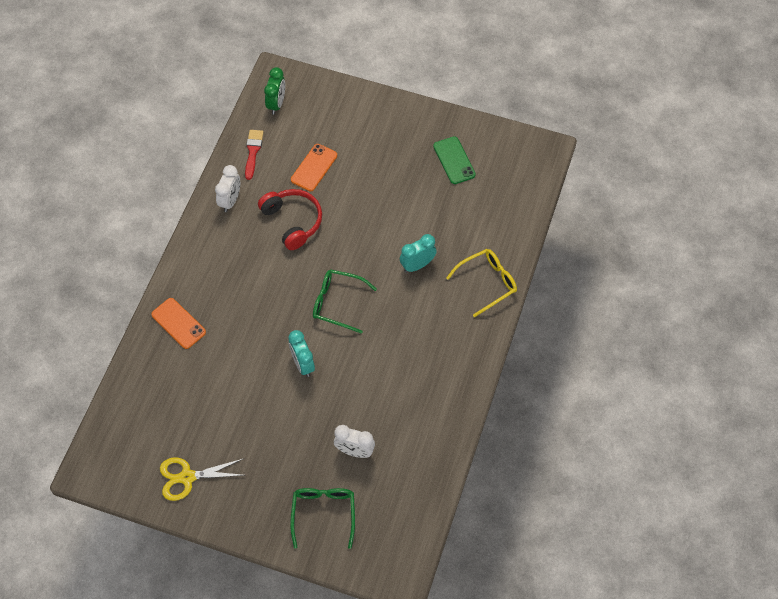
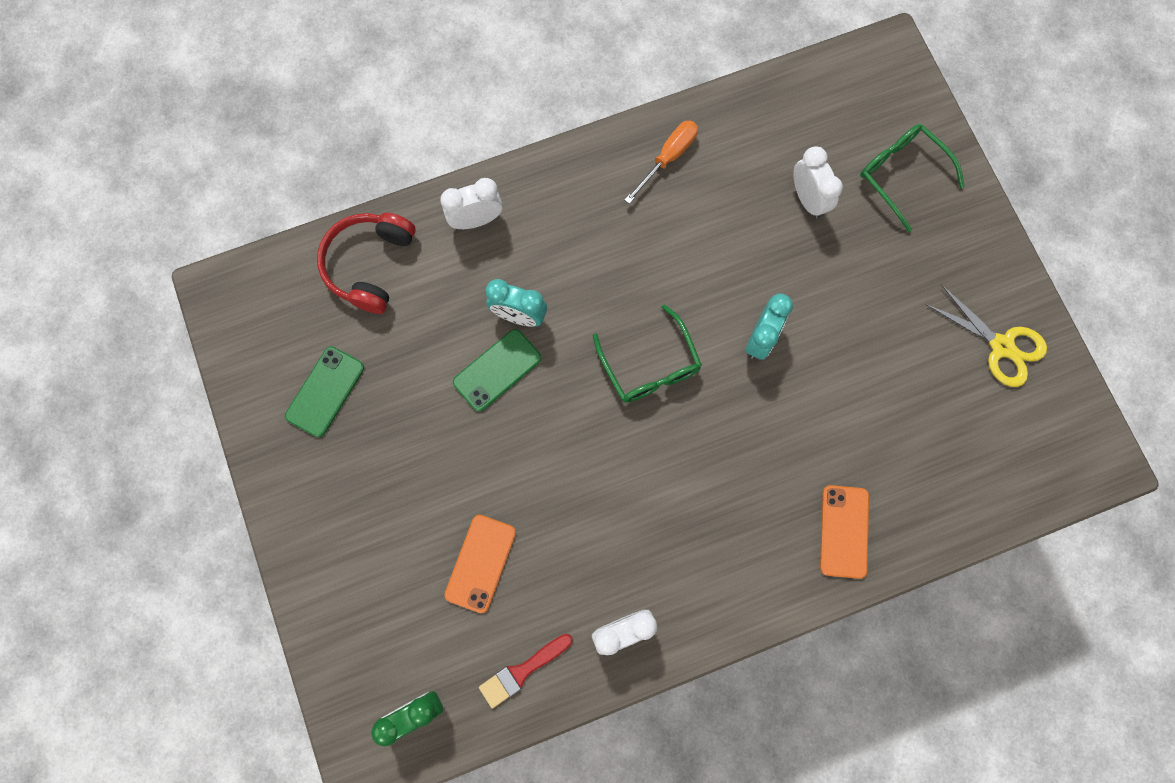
camera: 130 degrees left, 15 degrees up
(293, 221) = (584, 518): red headphones -> red headphones (369, 265)
(314, 167) = (480, 563): orange phone -> orange phone turned 60 degrees counterclockwise
(323, 513) = (901, 175): green glasses -> green glasses turned 90 degrees clockwise
(398, 236) = (497, 370): none -> green phone
(441, 400) = (668, 158): none -> orange screwdriver
(487, 283) = (476, 220): yellow glasses -> white clock

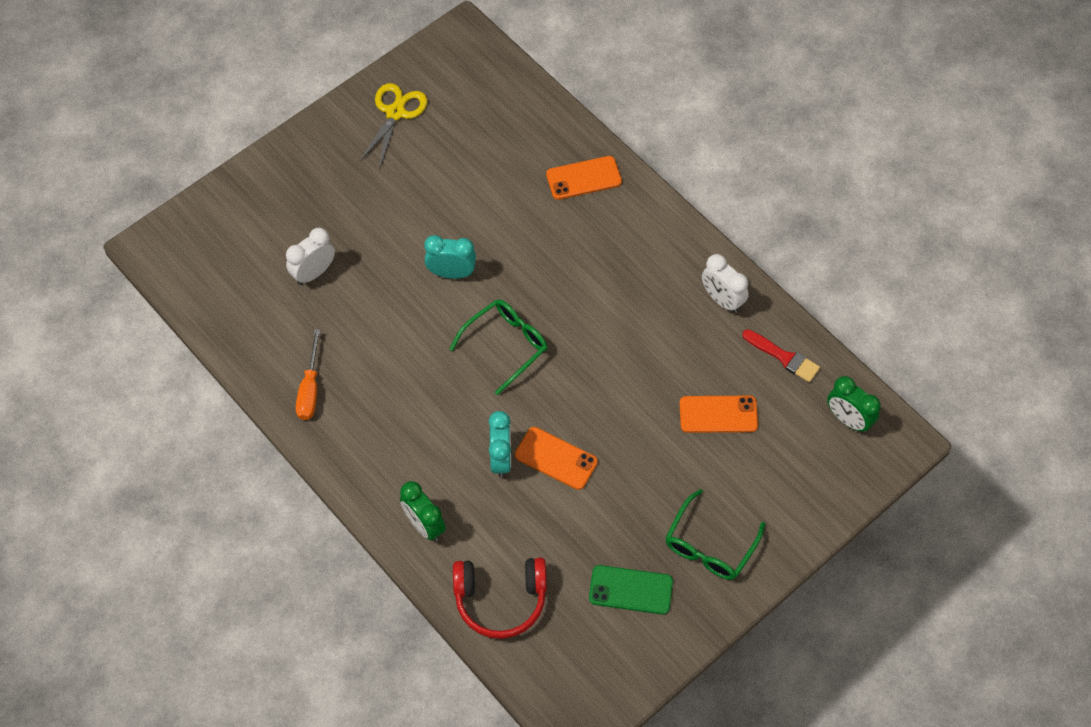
camera: 110 degrees left, 15 degrees down
(476, 220) = (424, 525): white clock -> green clock
(497, 370) = (556, 458): green phone -> orange phone
(668, 158) = (310, 389): orange screwdriver -> orange screwdriver turned 105 degrees counterclockwise
(901, 175) = (268, 212): green glasses -> green glasses (709, 546)

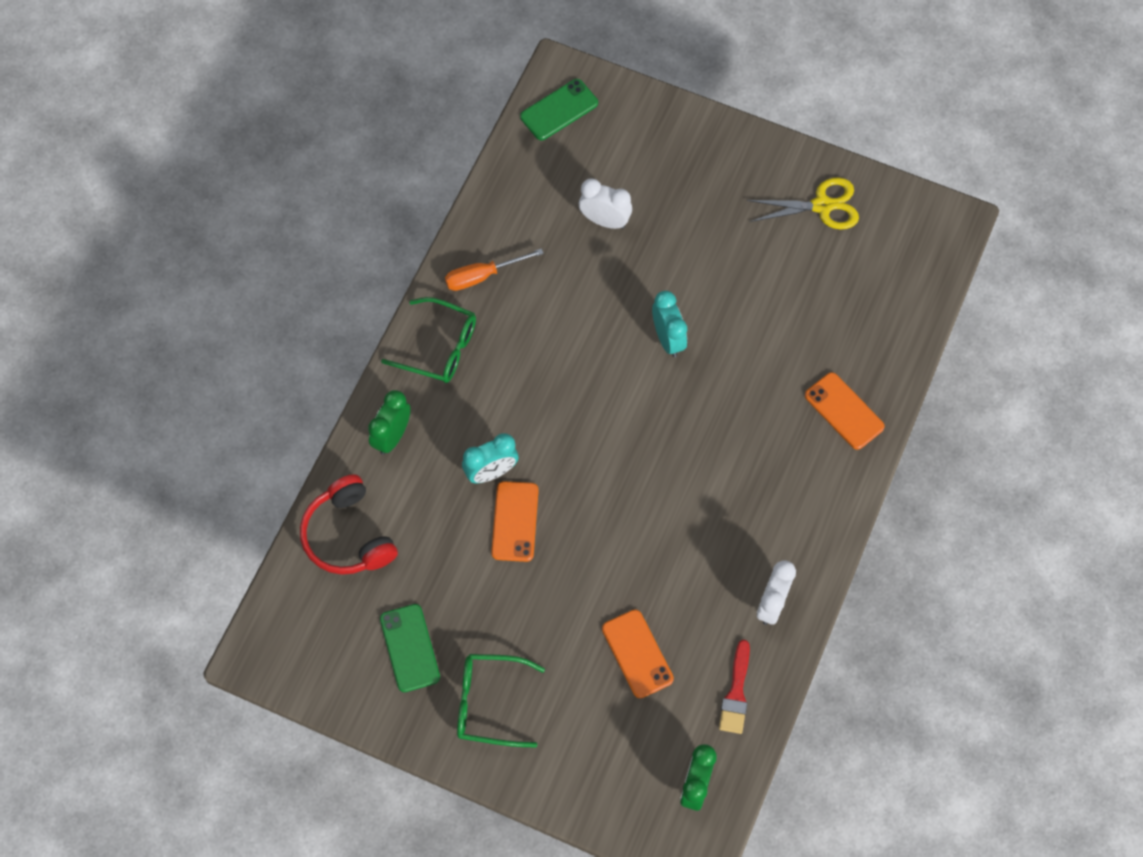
camera: 65 degrees right, 5 degrees up
(184, 262) = (559, 110): none -> green phone
(506, 345) = (614, 423): green glasses -> green glasses (440, 348)

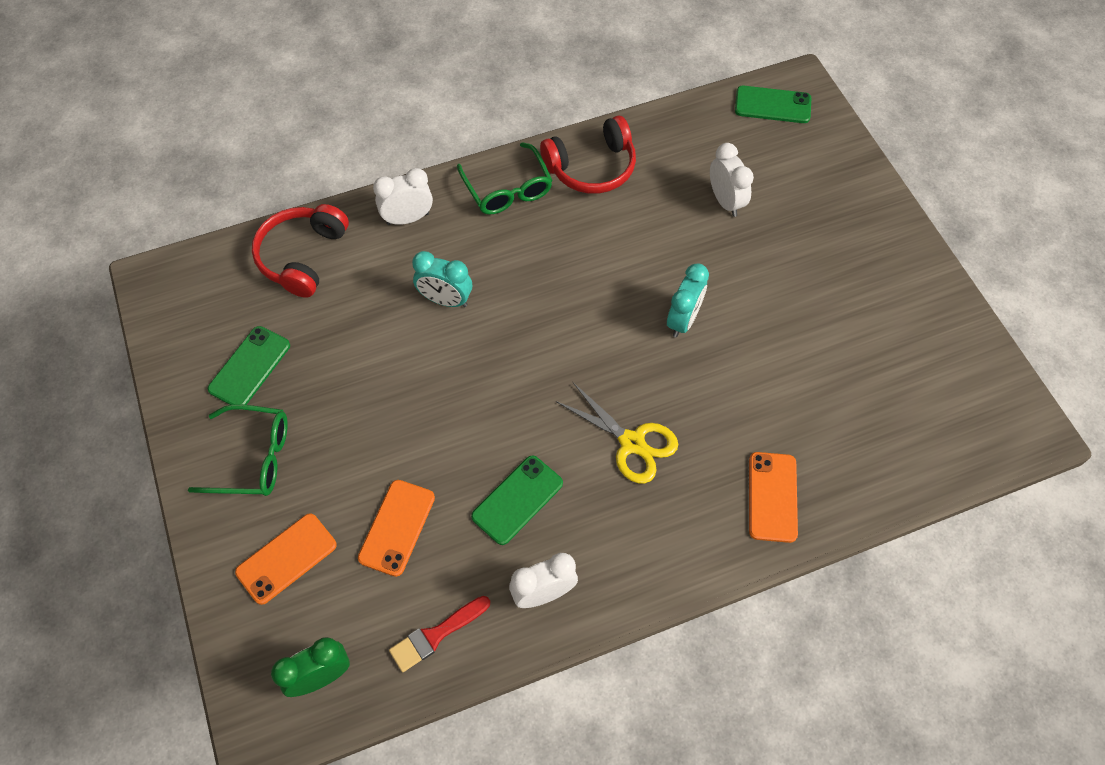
camera: 45 degrees right, 5 degrees down
(392, 436) = (408, 218): green clock -> white clock
(482, 276) = (592, 167): orange screwdriver -> red headphones
(489, 703) = (253, 458): green glasses -> green glasses turned 135 degrees clockwise
(515, 521) = (422, 348): orange phone -> orange phone (286, 558)
(693, 562) = (517, 500): none -> green phone
(822, 206) = (921, 327): yellow scissors -> yellow scissors (632, 443)

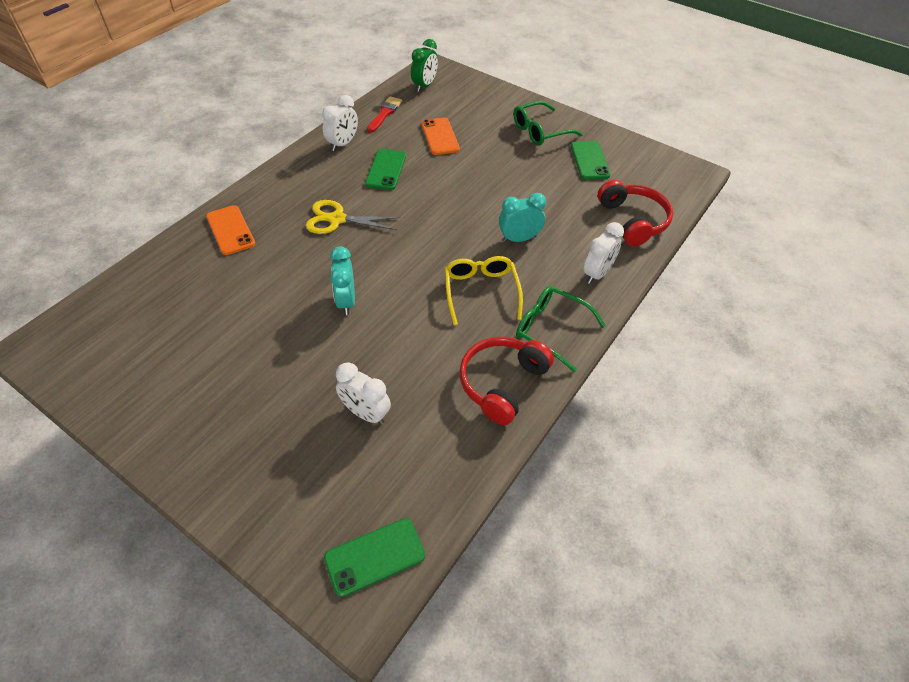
camera: 145 degrees right, 10 degrees down
(286, 558) = (481, 108): orange phone -> none
(539, 260) = (481, 291): none -> yellow glasses

